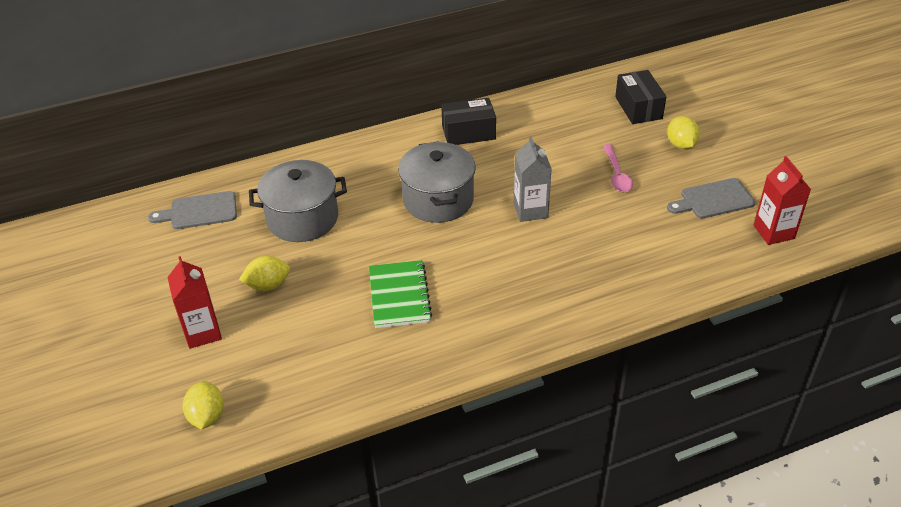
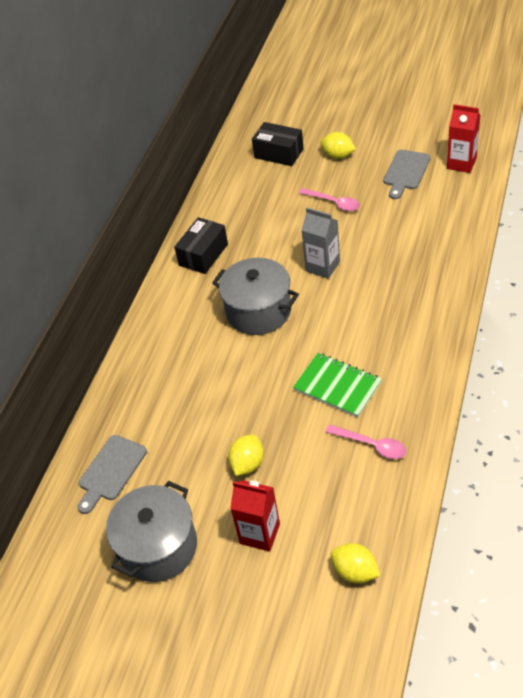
camera: 45 degrees left, 5 degrees up
(302, 218) = (193, 404): grey pot -> grey pot (158, 546)
(352, 355) = (372, 445): none -> pink spoon

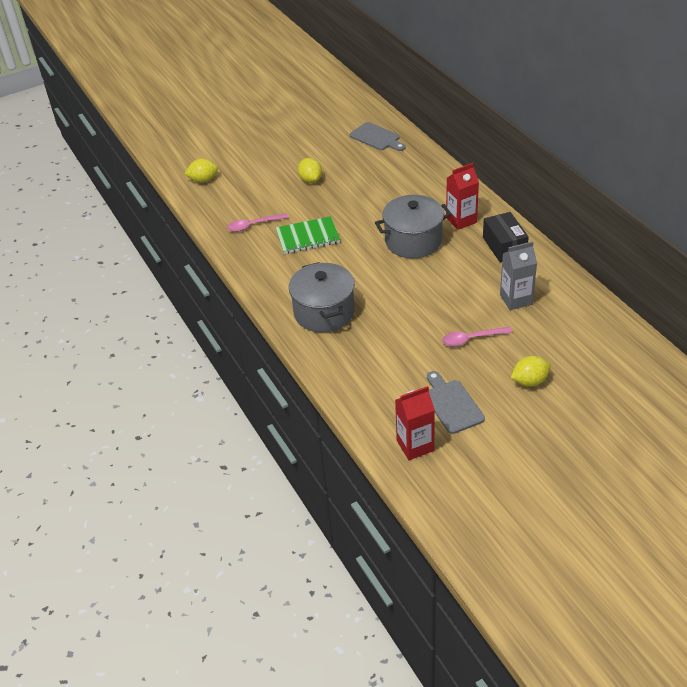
camera: 130 degrees right, 5 degrees down
(111, 471) = (376, 137): grey cutting board -> grey cutting board turned 150 degrees clockwise
(158, 546) = (310, 133): grey pot -> grey pot (324, 312)
(260, 533) = (267, 164): red carton -> red carton (461, 220)
(279, 153) = (580, 350): black box -> none
(322, 266) = (411, 291): grey carton -> grey carton (516, 299)

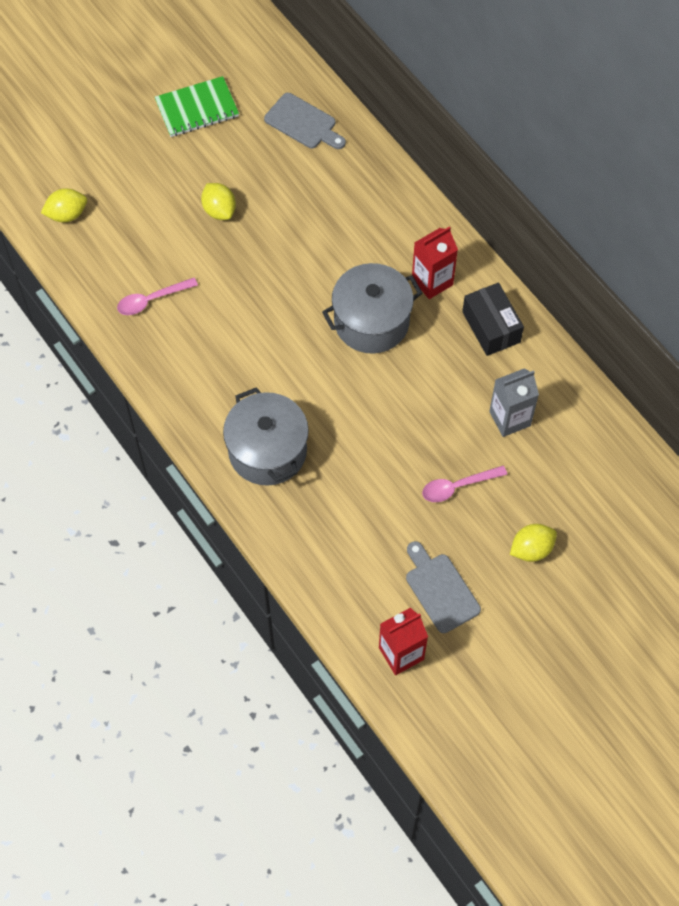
camera: 10 degrees left, 20 degrees up
(308, 237) = (229, 319): green notebook -> green notebook (197, 109)

